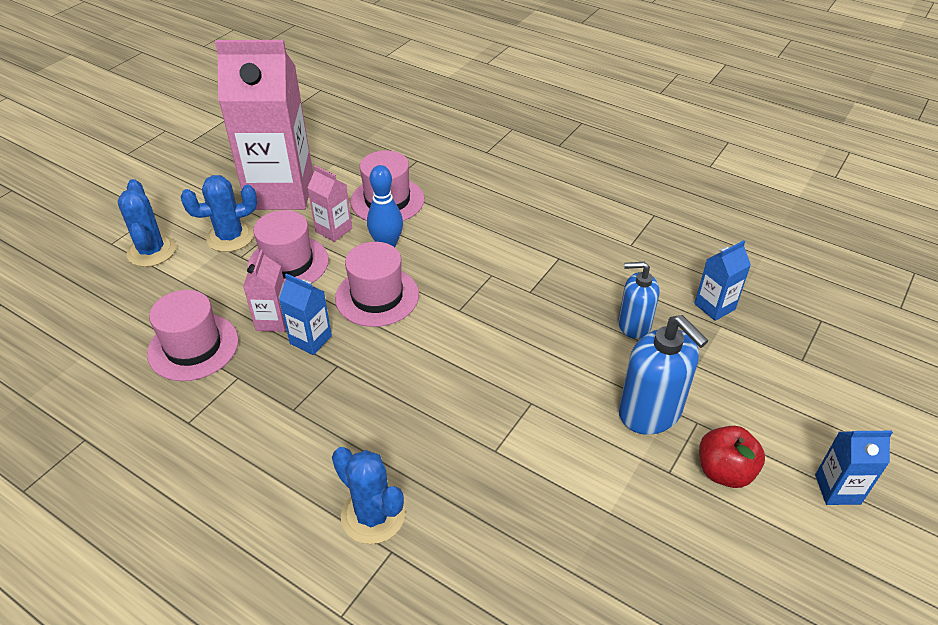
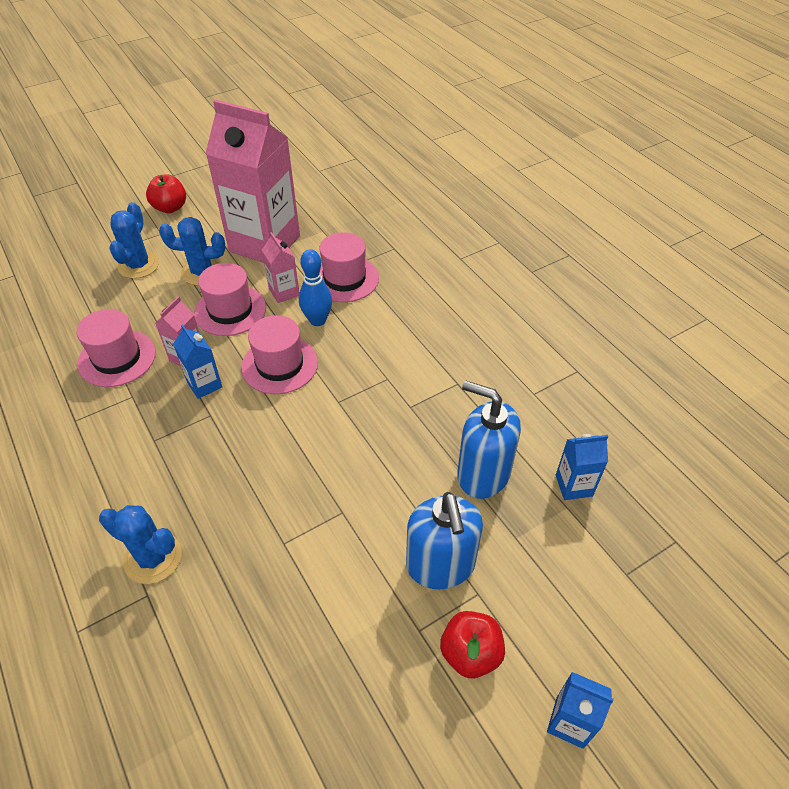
camera: 25 degrees right, 5 degrees up
(147, 186) = (170, 208): none -> red apple
(373, 515) = (153, 558): blue cactus -> blue cactus turned 45 degrees counterclockwise
(633, 325) = (483, 474): blue soap dispenser -> blue soap dispenser, size x1.53

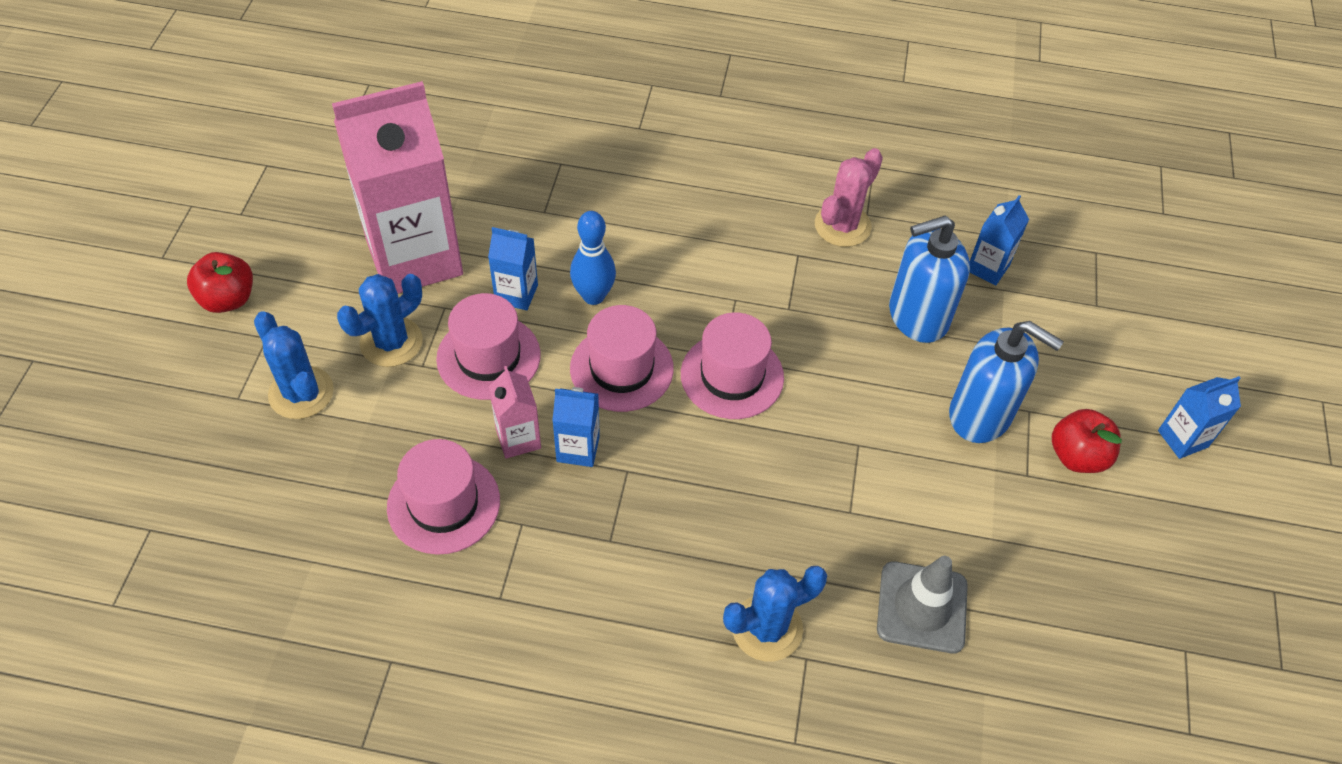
camera: 50 degrees left, 5 degrees up
(242, 637) = (922, 607): none -> grey traffic cone
(284, 292) = (516, 294): pink carton -> blue carton
(344, 279) = (558, 233): pink hat -> pink hat (732, 376)
(508, 388) = (842, 226): none -> pink cactus

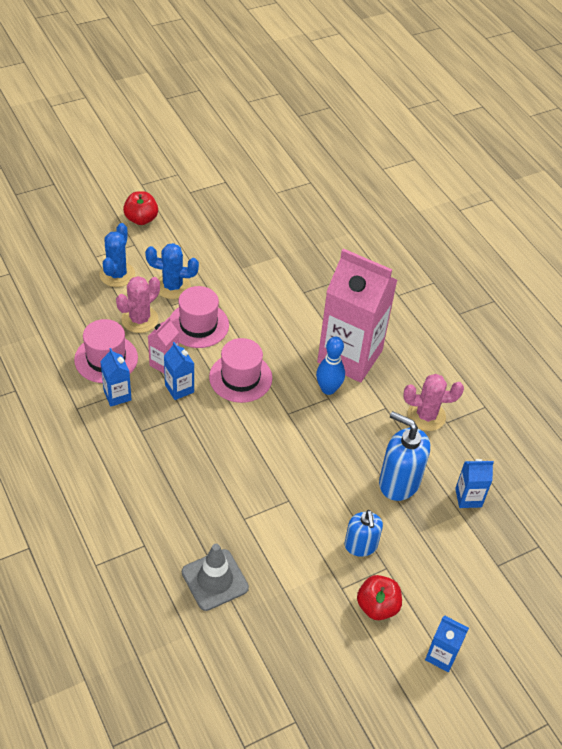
camera: 50 degrees right, 5 degrees down
(412, 418) = (140, 319): none -> pink cactus
(414, 258) = (227, 264): pink carton -> pink carton (349, 356)
(516, 294) = (244, 312): blue carton -> blue carton (117, 395)
(593, 296) = (272, 341): blue bowling pin -> blue bowling pin (328, 389)
(732, 376) = (279, 423): pink hat -> none
(767, 628) = (147, 519): blue cactus -> none
(980, 415) = (360, 546): blue soap dispenser -> blue soap dispenser, size x0.65

